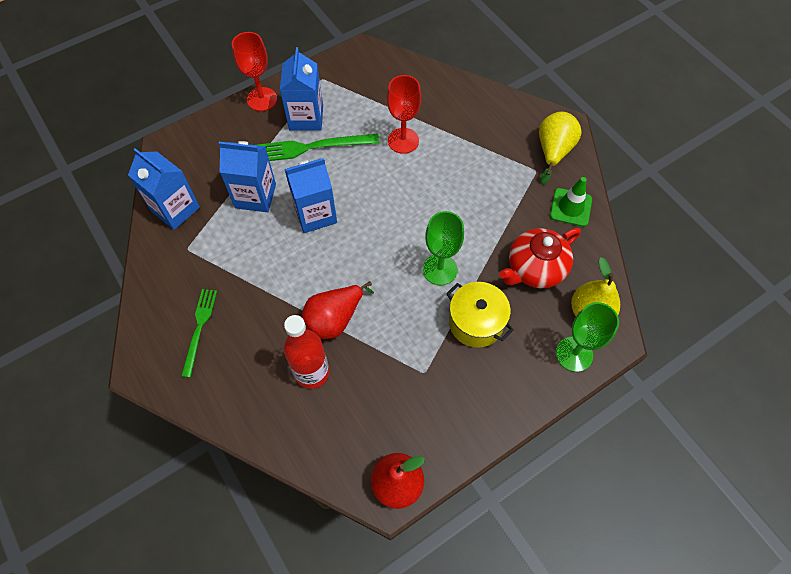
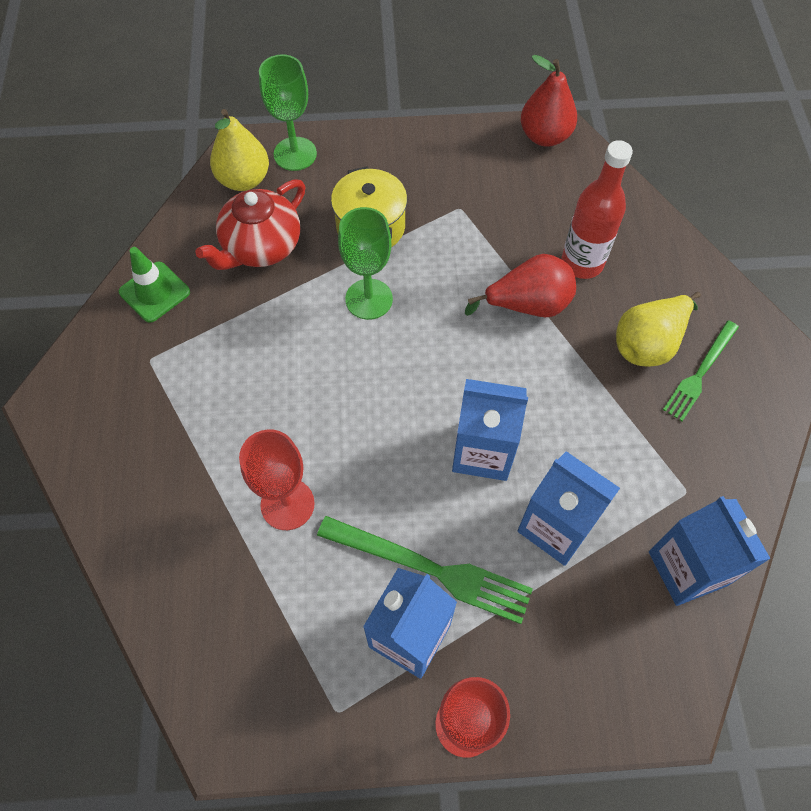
camera: 150 degrees left, 0 degrees up
(535, 269) = (261, 247): red teapot -> red teapot turned 135 degrees clockwise
(553, 151) = (102, 374): yellow pear -> yellow pear (648, 343)

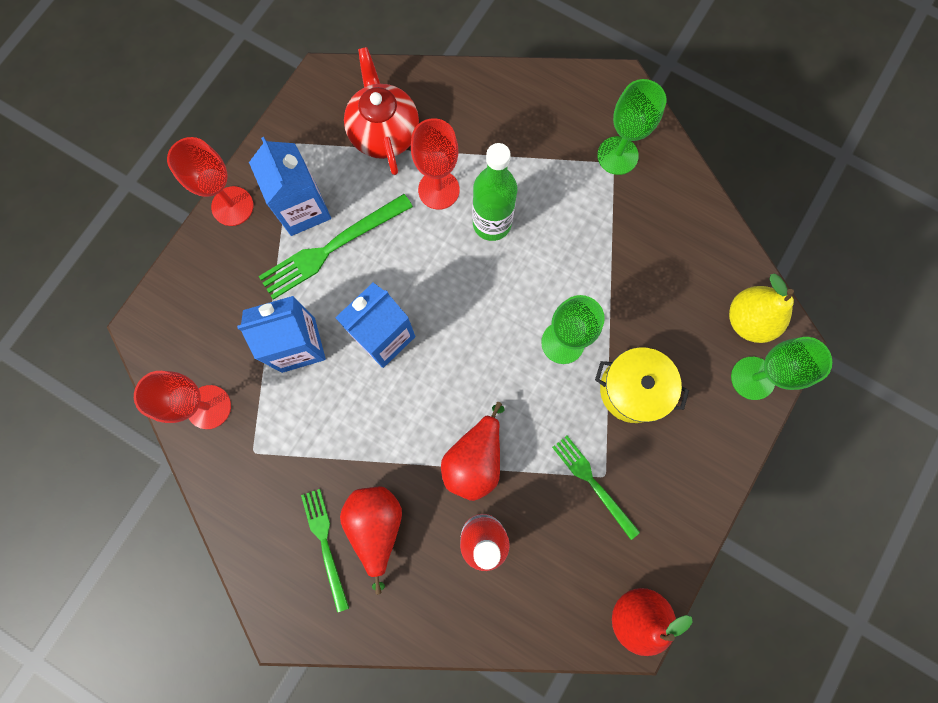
camera: 125 degrees right, 15 degrees up
(137, 360) = (617, 155): none -> green goblet
(154, 292) = (672, 196): green traffic cone -> none
(261, 247) = (667, 293): red teapot -> red teapot (384, 132)
(291, 428) = (492, 223): none -> green bottle
(472, 212) = (593, 483): none -> green fork
(648, 343) = (376, 525): yellow pear -> red pear
(687, 568) = (209, 407): blue carton -> red goblet

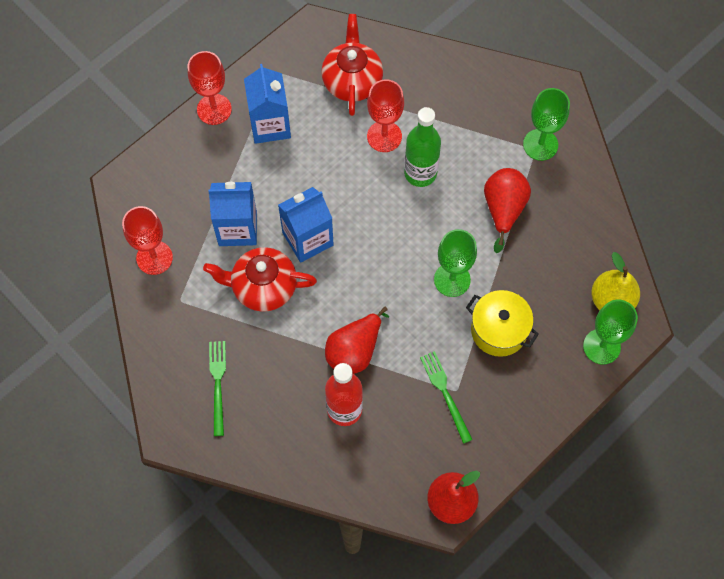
camera: 15 degrees right, 10 degrees down
(332, 248) = (285, 161): green fork -> none
(347, 409) = (263, 287): none -> red teapot
(376, 525) = (262, 380): red pear -> red pear (503, 209)

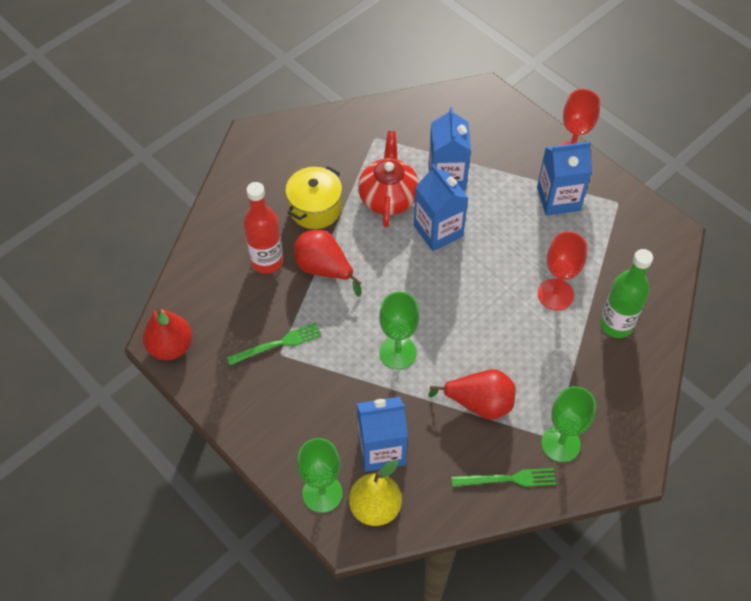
camera: 90 degrees right, 10 degrees down
(154, 258) = (415, 118): red goblet -> none
(218, 384) = (296, 167): green fork -> green fork (507, 479)
(352, 80) = (617, 266): red teapot -> none
(420, 173) = (516, 326): green bottle -> green bottle (616, 324)
(499, 330) = (342, 394): yellow pot -> yellow pot (315, 208)
(555, 295) = (381, 449): none -> blue carton

